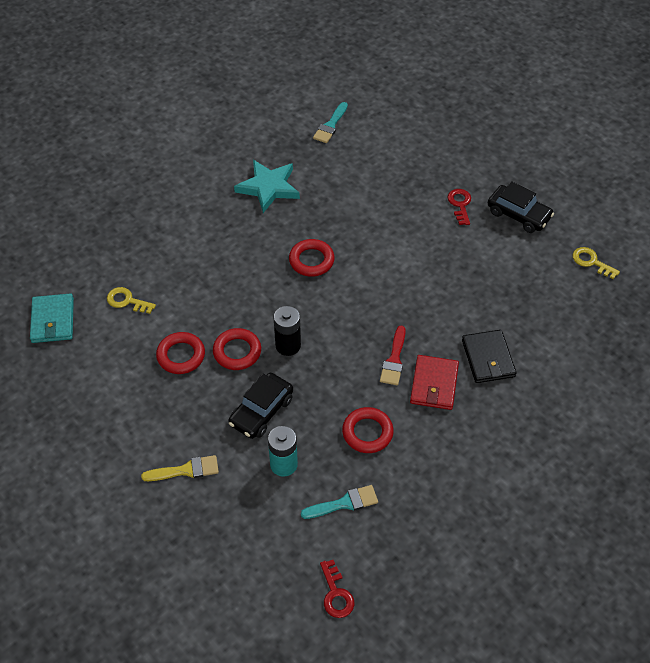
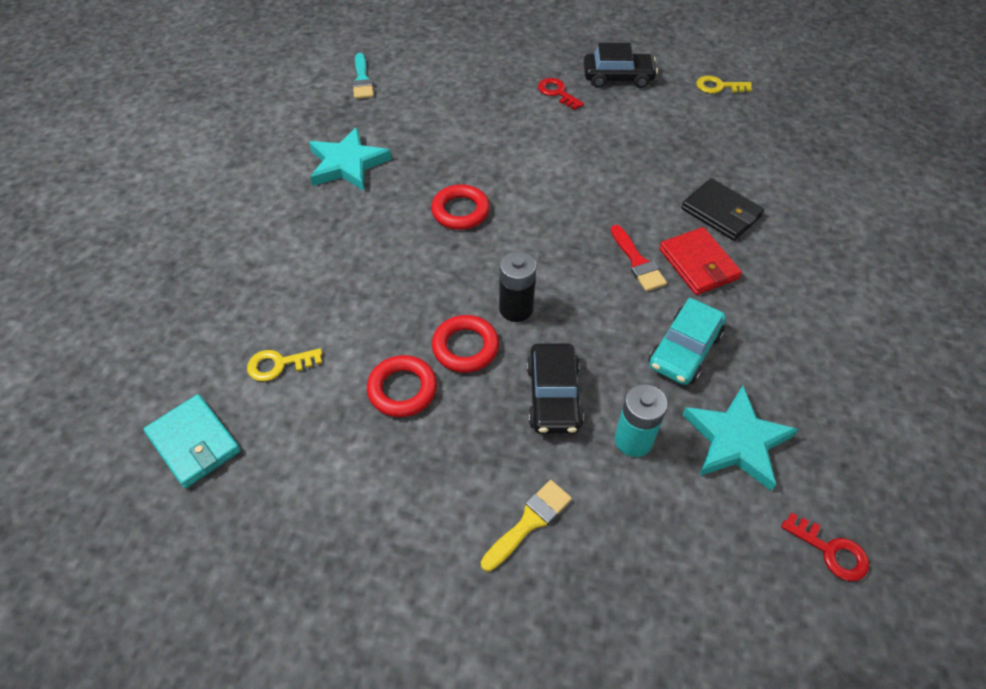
camera: 35 degrees left, 0 degrees up
(344, 503) = (736, 440): turquoise brush -> turquoise star
(367, 432) = (684, 350): red ring -> turquoise car

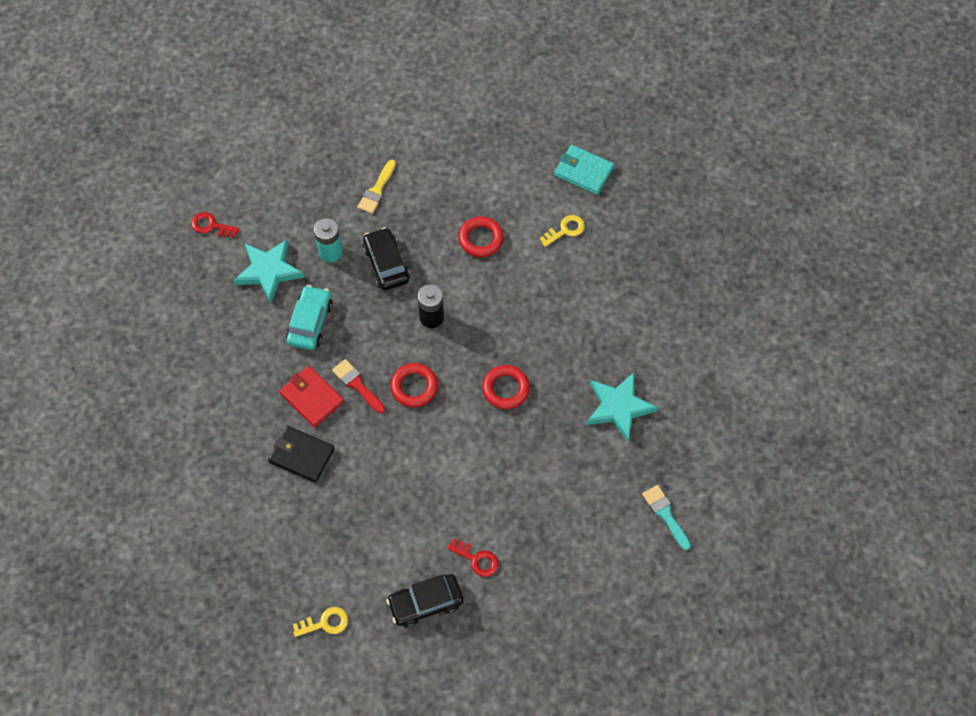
camera: 160 degrees right, 10 degrees up
(465, 347) = (454, 279): red ring -> red ring (414, 387)

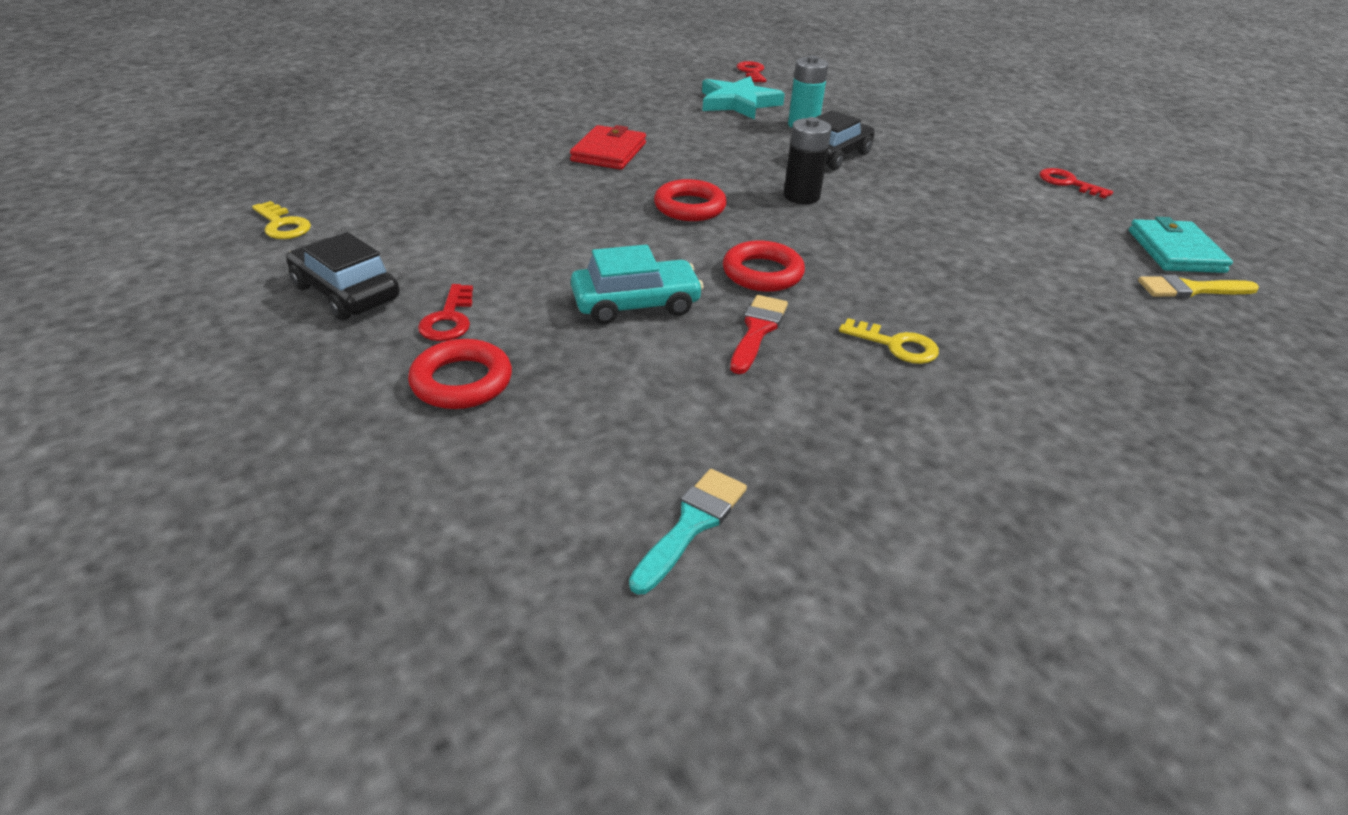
camera: 60 degrees right, 25 degrees down
(301, 455) = (526, 162): black wallet -> none
(310, 322) = (703, 133): turquoise car -> turquoise car (636, 304)
(357, 384) = (653, 172): red brush -> red brush (757, 330)
(377, 190) = (914, 132): yellow brush -> yellow brush (1190, 289)
(480, 239) = (954, 202): red ring -> red ring (461, 381)
(489, 158) = (1067, 183): none -> red key
(565, 230) = (1069, 259): yellow key -> yellow key (896, 345)
(618, 407) = (854, 391): turquoise star -> none

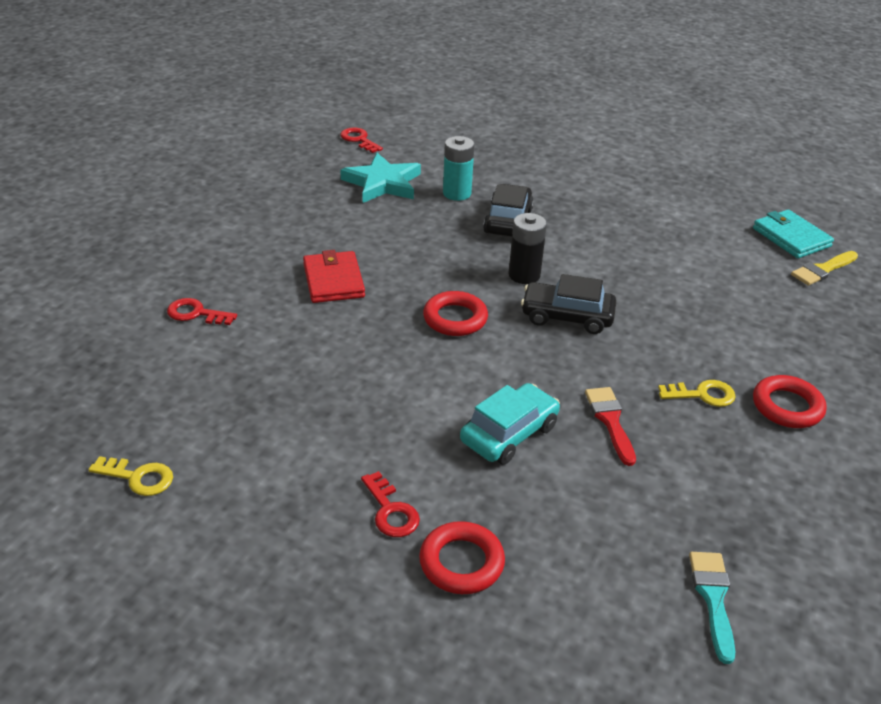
camera: 30 degrees left, 0 degrees up
(346, 293) = (280, 523): black car -> black car (567, 316)
(762, 273) = (566, 365): red ring -> red ring (787, 407)
(1067, 183) = (684, 193): red key -> red key (196, 313)

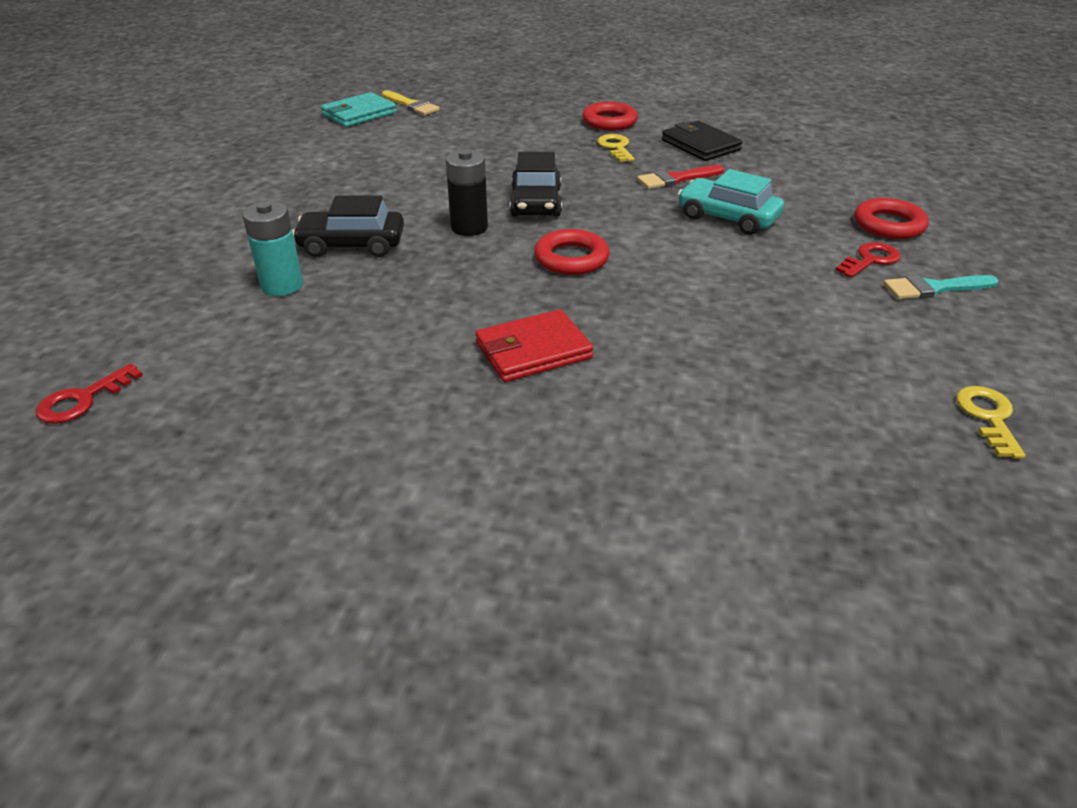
camera: 100 degrees left, 0 degrees up
(196, 313) = (671, 459): red key -> none
(382, 183) = (251, 351): turquoise star -> none
(710, 468) = (700, 145): none -> black wallet
(713, 598) = (822, 145): turquoise brush -> turquoise brush (934, 288)

